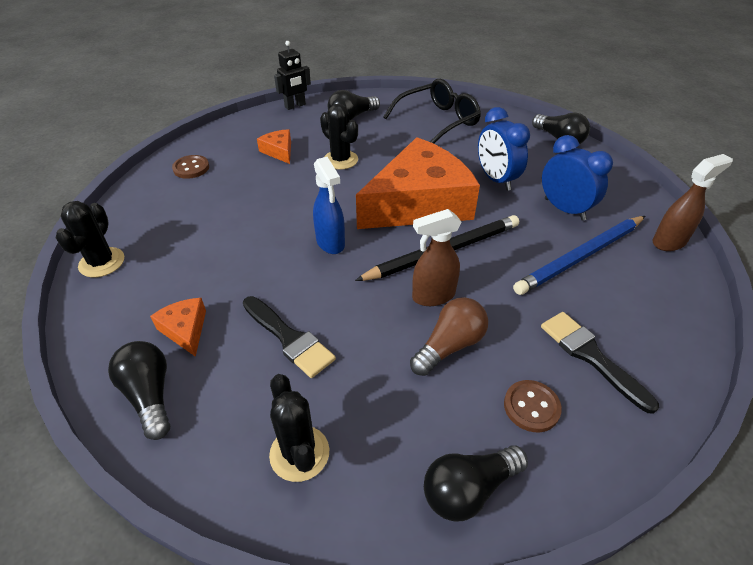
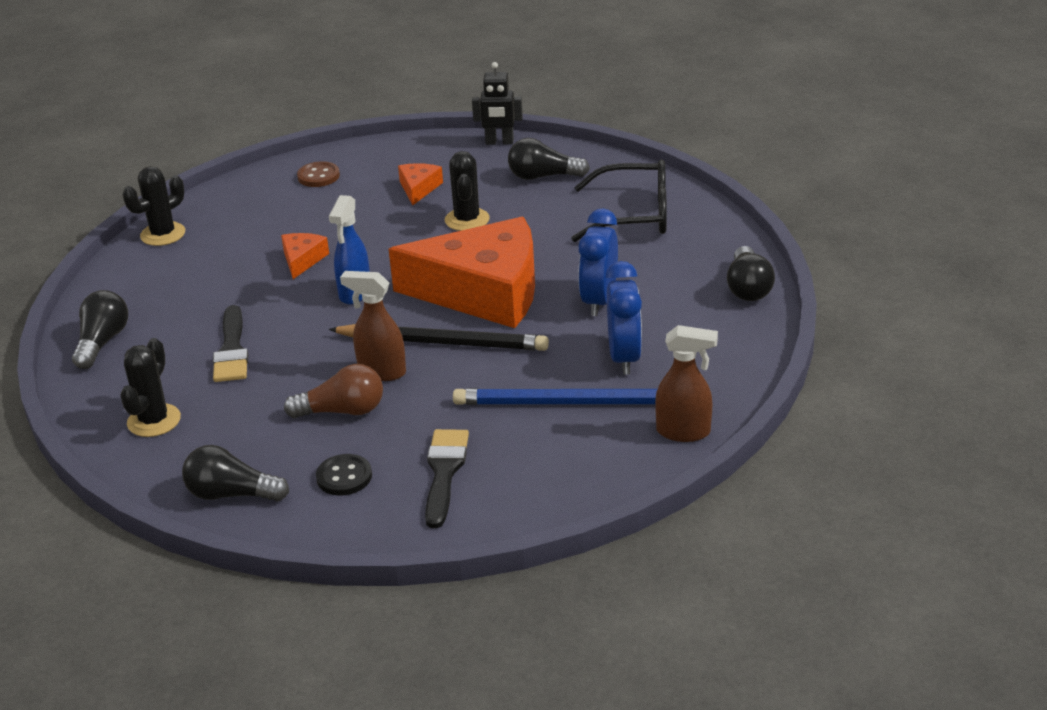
camera: 40 degrees right, 10 degrees down
(185, 330) = (168, 310): orange cheese -> orange cheese (302, 260)
(531, 407) = (344, 477): brown button -> black button

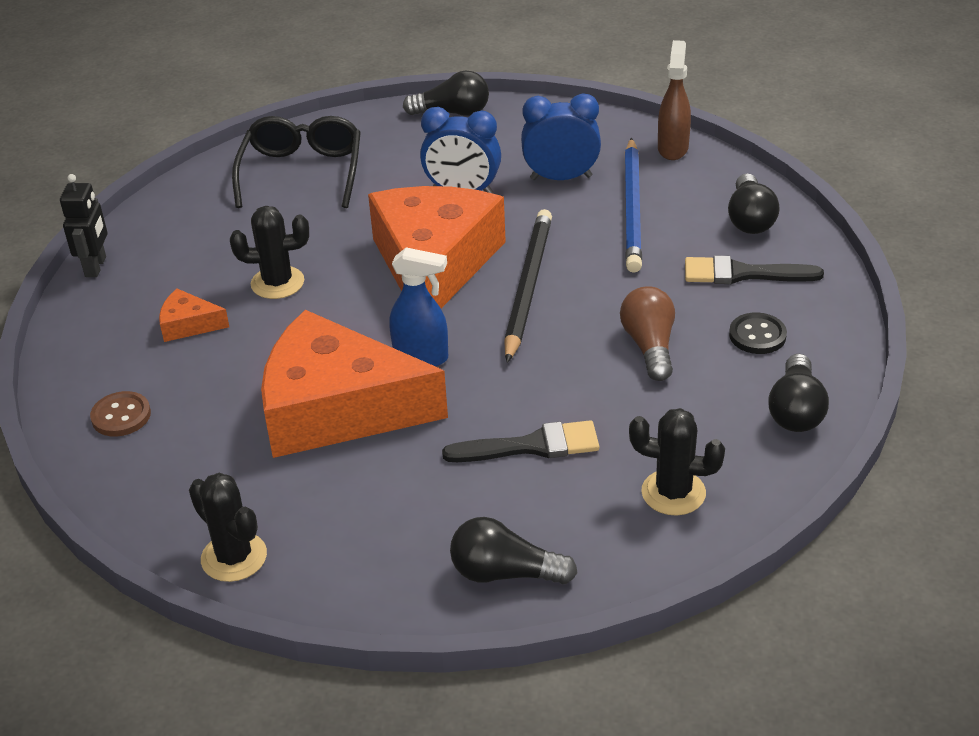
camera: 90 degrees left, 5 degrees up
(302, 260) = (337, 408): orange cheese -> orange cheese, size x2.50
(381, 372) = (579, 325): brown spray bottle -> none
(543, 176) = (195, 232): black light bulb -> black light bulb (750, 219)

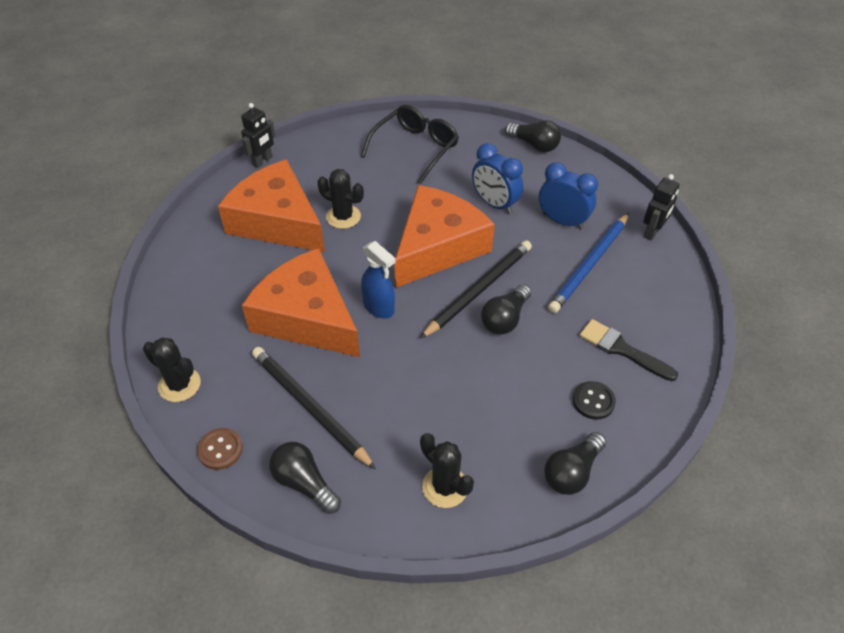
camera: 30 degrees right, 10 degrees up
(121, 416) = (199, 263): brown button -> brown button (220, 449)
(188, 324) = (277, 221): orange cheese -> orange cheese, size x2.50
(234, 557) = (179, 385): black cactus -> black cactus turned 45 degrees counterclockwise
(435, 496) = (309, 407): none -> black pencil
(531, 446) = (390, 404): black brush -> none
(650, 346) = (517, 372): brown light bulb -> none
(673, 148) = (652, 232): brown spray bottle -> black robot
(750, 219) = (661, 310): black light bulb -> black light bulb (505, 319)

